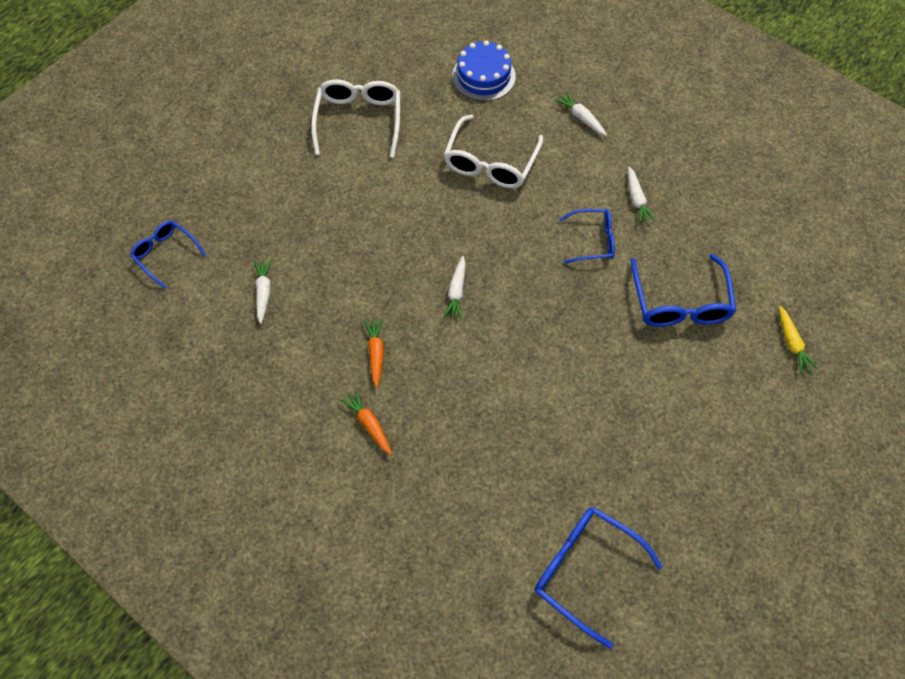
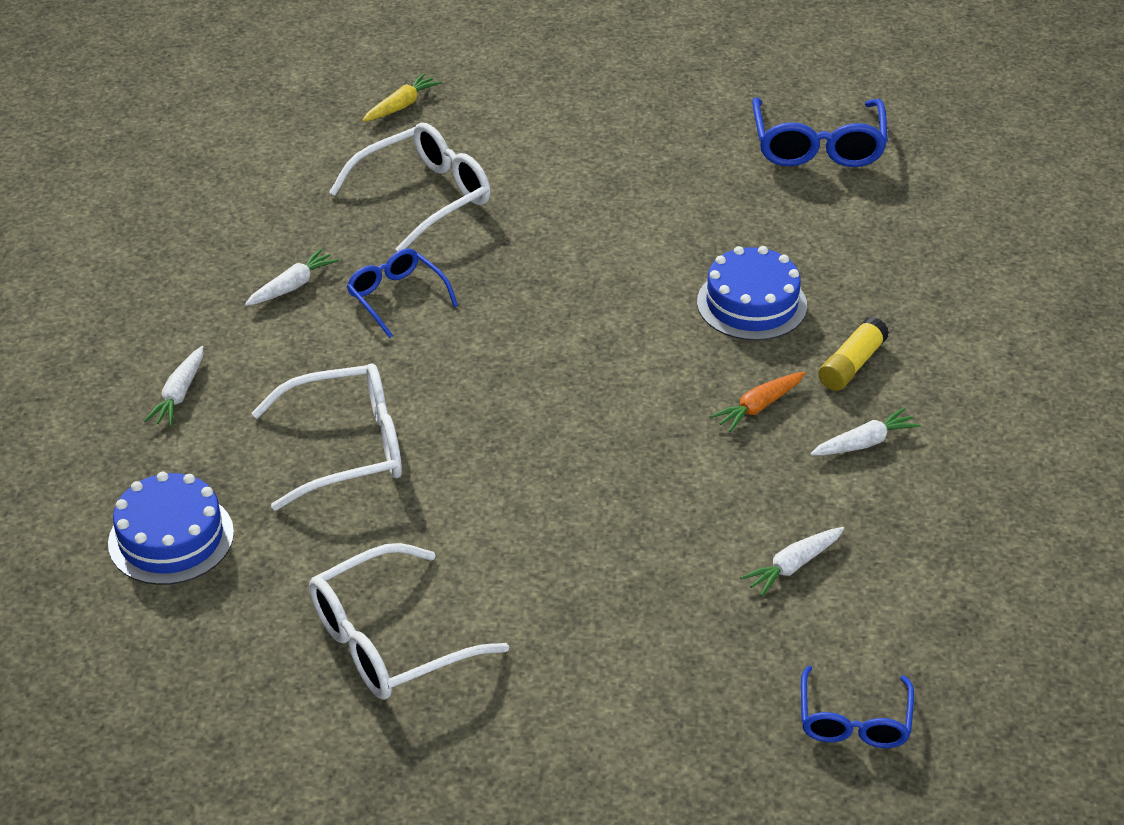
camera: 125 degrees left, 20 degrees down
(369, 424) = (851, 365): orange carrot -> yellow glue stick
(456, 292) = (596, 380): white carrot -> white carrot (864, 443)
(458, 410) = (751, 304): none -> blue cake
(680, 303) = (424, 197): blue glasses -> white glasses

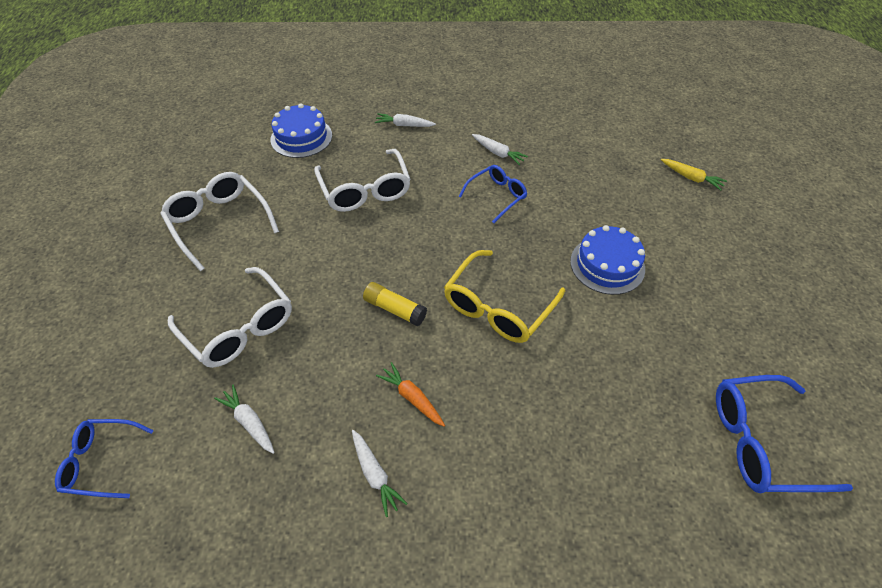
camera: 85 degrees right, 10 degrees up
(424, 197) = (598, 198): white glasses -> white glasses (239, 327)
(618, 317) = (498, 307): none -> yellow glasses
(751, 304) = (529, 391): blue cake -> blue cake (607, 265)
(851, 365) = (467, 466): yellow glue stick -> yellow glue stick (395, 309)

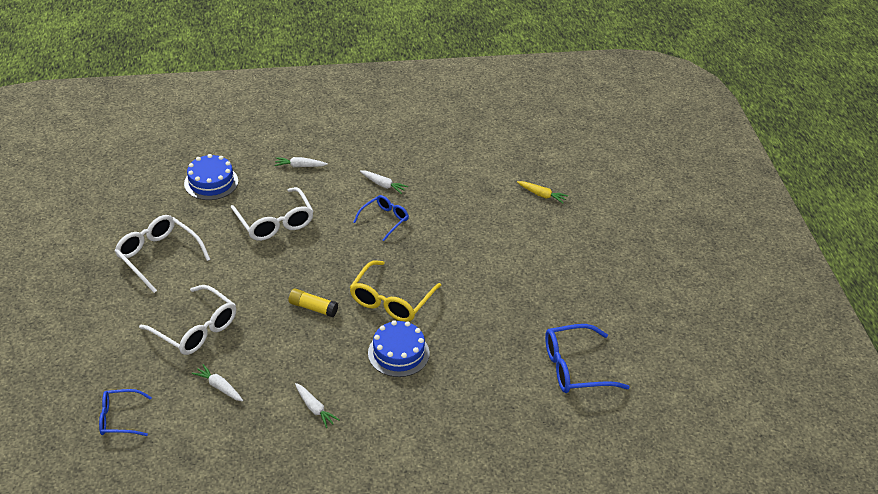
camera: 10 degrees left, 10 degrees down
(412, 398) = (334, 363): orange carrot -> none
(607, 265) = (473, 265): blue cake -> blue cake (398, 353)

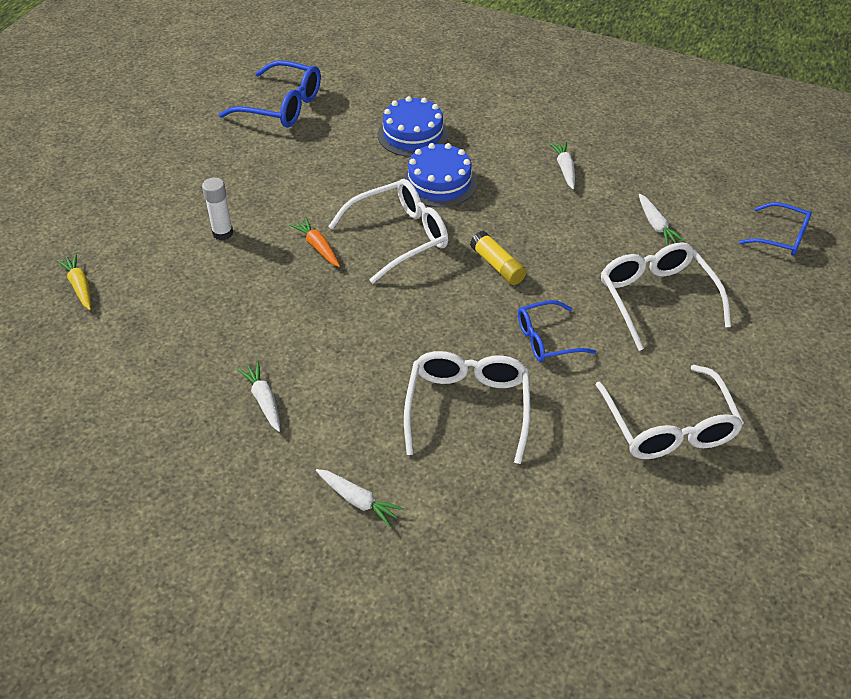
camera: 145 degrees left, 5 degrees up
(211, 182) = (524, 537): blue cake -> blue cake (413, 134)
(384, 220) = (314, 342): blue glasses -> blue glasses (546, 339)
(391, 300) = (399, 237): yellow glasses -> white glasses
(435, 272) = (318, 247): none -> orange carrot
(501, 255) = (223, 233): none -> white glue stick

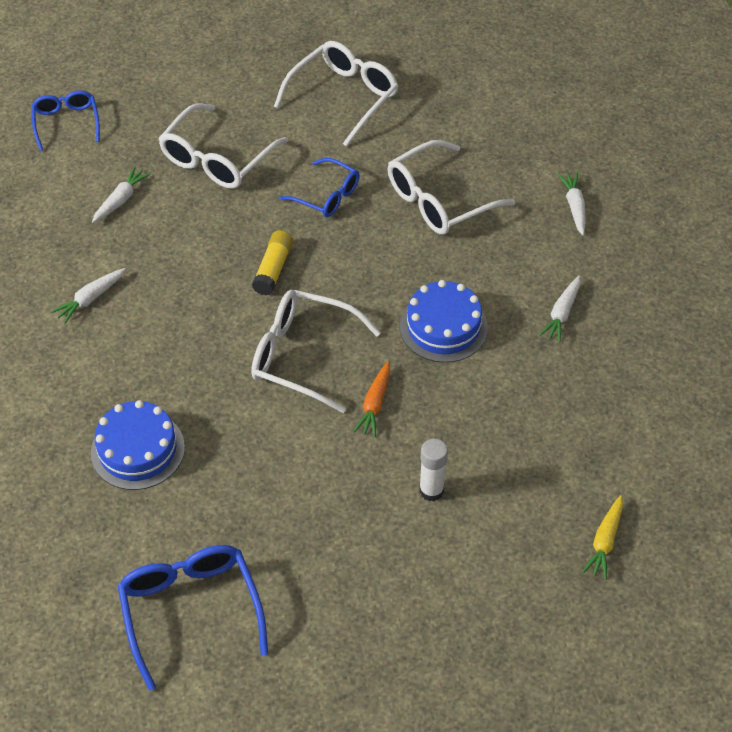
camera: 130 degrees left, 5 degrees up
(439, 183) = (198, 377): blue cake -> blue cake (443, 327)

